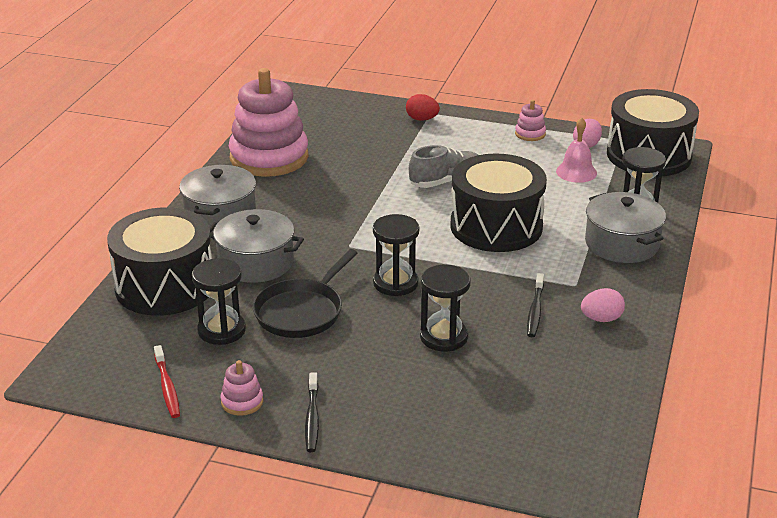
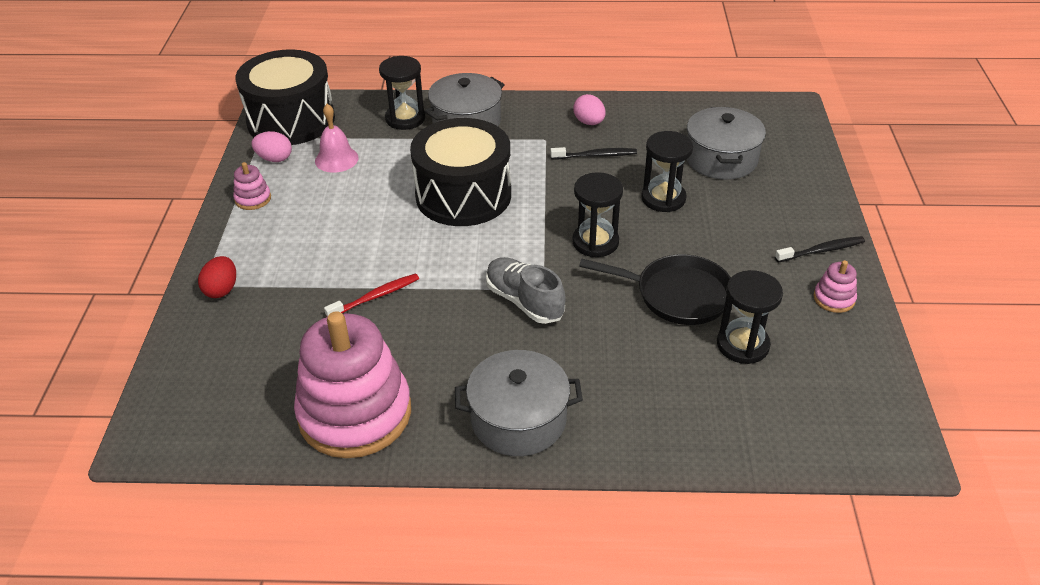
camera: 105 degrees left, 10 degrees up
(165, 286) = (693, 420): black drum -> none
(167, 387) = (853, 357): red toothbrush -> red toothbrush (375, 297)
(256, 262) = (608, 354): grey pot -> grey pot (721, 159)
(446, 181) = (380, 243): grey shoe -> grey shoe (524, 301)

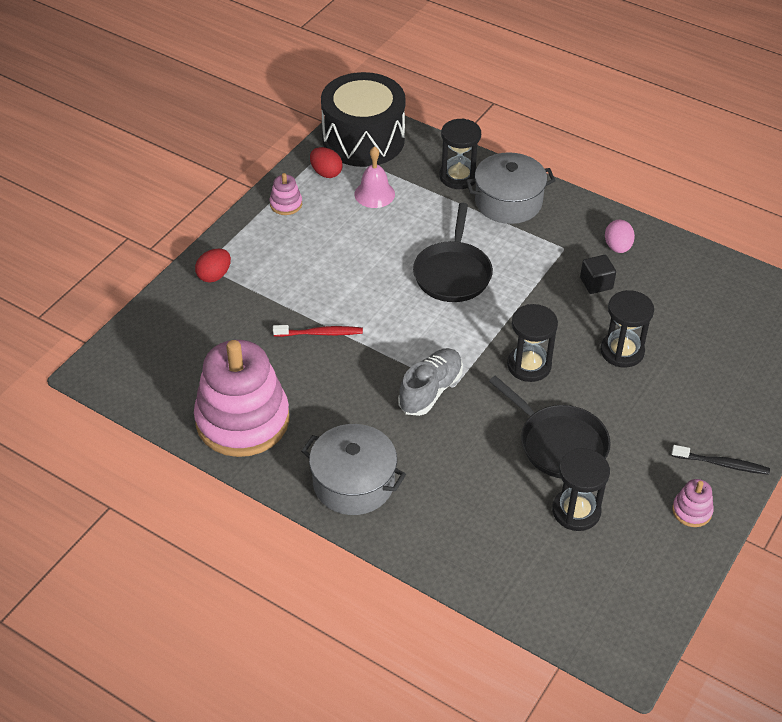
camera: 30 degrees right, 5 degrees up
(274, 159) = (326, 173): pink egg -> red egg
(463, 195) = (453, 273): black drum -> black pan
(524, 301) = (430, 390): grey shoe -> grey shoe turned 45 degrees clockwise
(595, 155) = (596, 283): black toothbrush -> black cube
(721, 159) = (709, 336): grey pot -> none

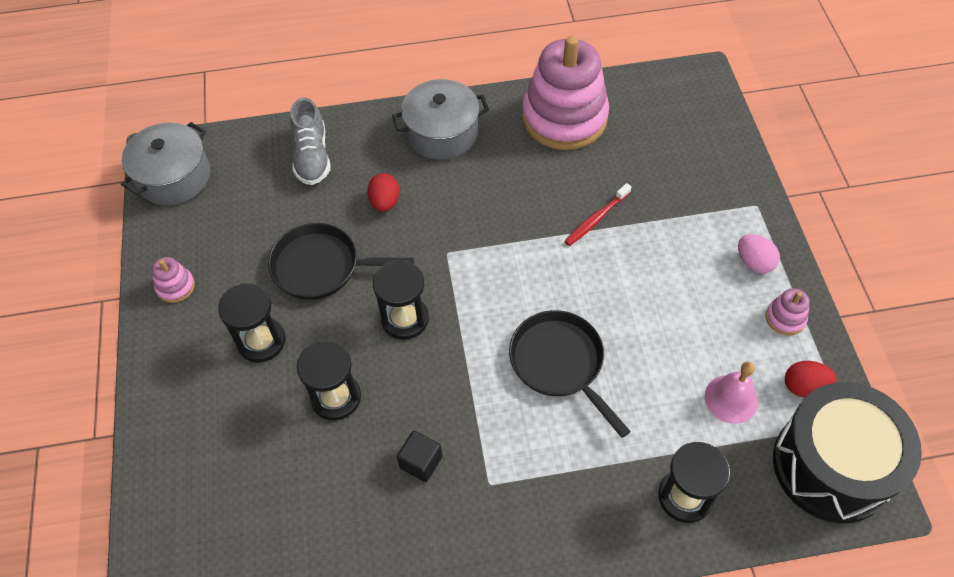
camera: 140 degrees right, 10 degrees up
(214, 275) = (737, 203): red egg -> red egg (385, 202)
(430, 390) = (461, 236): grey shoe -> grey shoe (312, 156)
(508, 202) = (601, 503): grey pot -> grey pot (174, 177)
(576, 511) = (266, 224): black hourglass -> black hourglass (261, 341)
(617, 247) = (438, 533): pink egg -> pink egg (754, 262)
(722, 464) = (173, 346): black toothbrush -> none

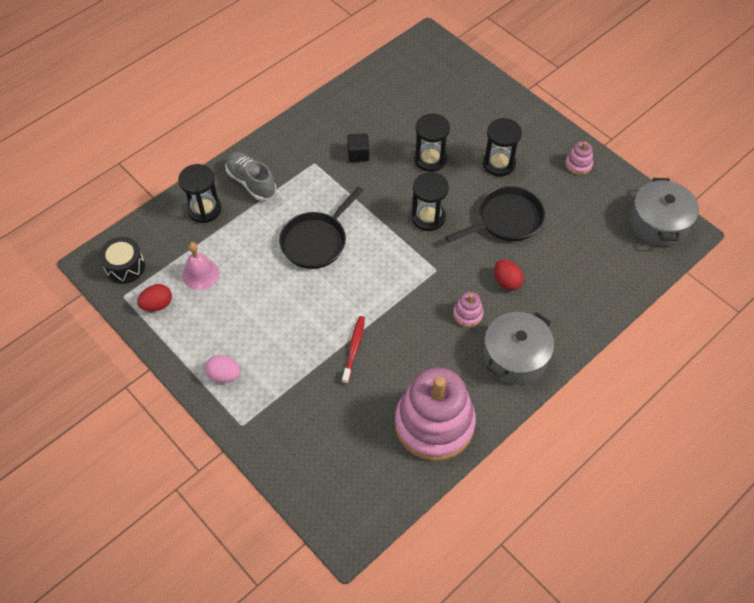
camera: 145 degrees right, 0 degrees up
(312, 156) = (587, 287): grey shoe -> grey shoe (251, 182)
(560, 363) = (316, 241): black pan -> black pan turned 105 degrees clockwise
(785, 318) = (186, 344): pink stacking toy -> pink stacking toy (468, 314)
(831, 465) = (125, 267): black drum -> black drum, size x0.51

